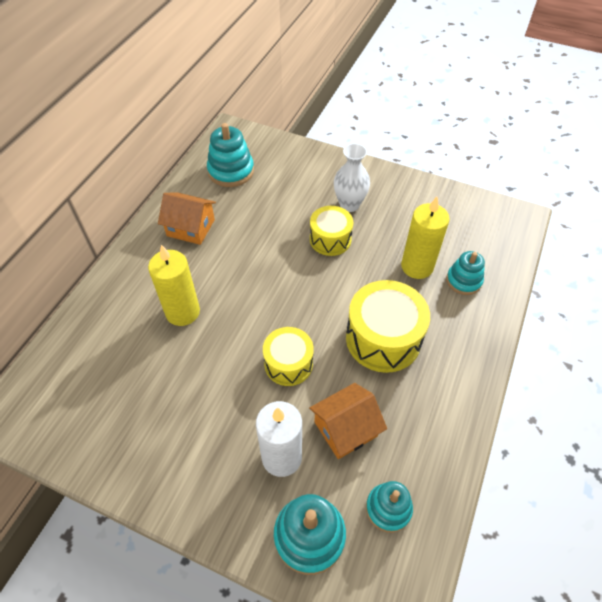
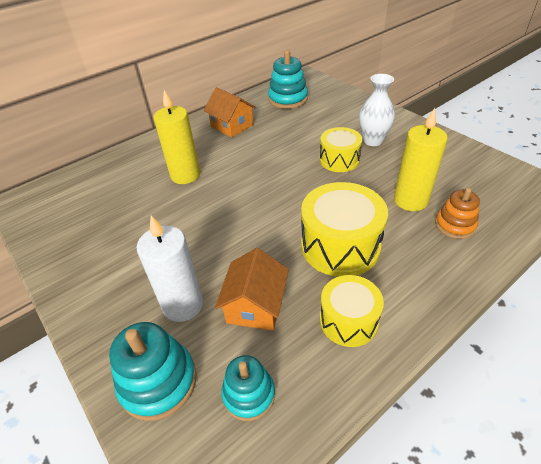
camera: 30 degrees right, 10 degrees down
(288, 363) = (240, 236): yellow drum -> yellow drum (348, 320)
(346, 429) = (255, 305): orange house -> orange house turned 75 degrees counterclockwise
(463, 281) = (454, 225): turquoise stacking toy -> orange stacking toy

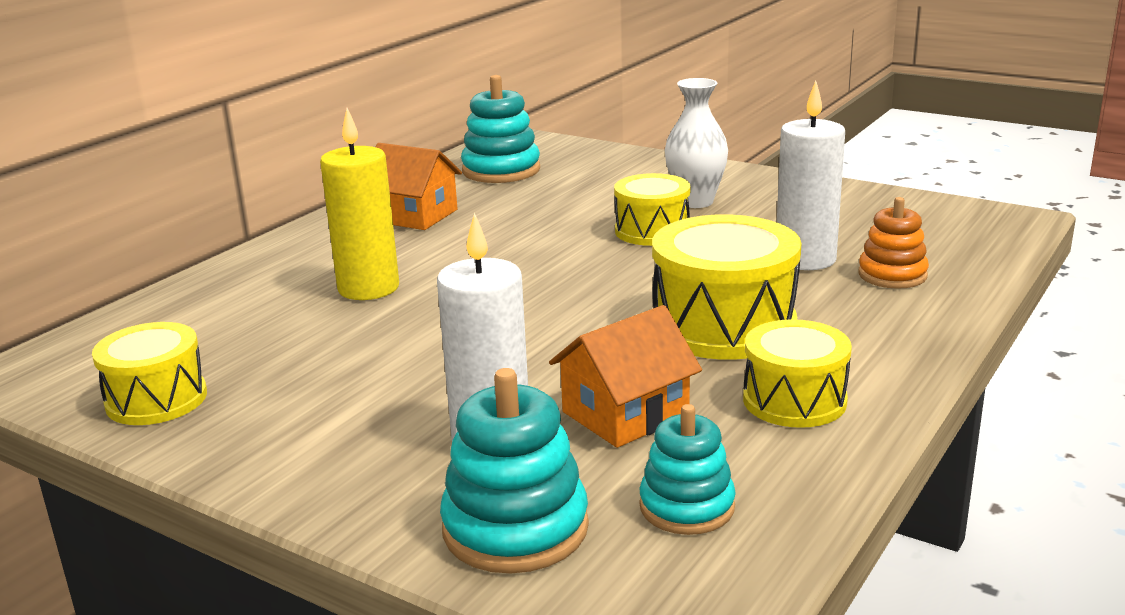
camera: 20 degrees left, 20 degrees down
(60, 233) = (156, 399): none -> yellow drum
(255, 305) = (625, 414): orange house -> orange house turned 60 degrees clockwise
(410, 200) = (805, 259): yellow candle -> white candle

